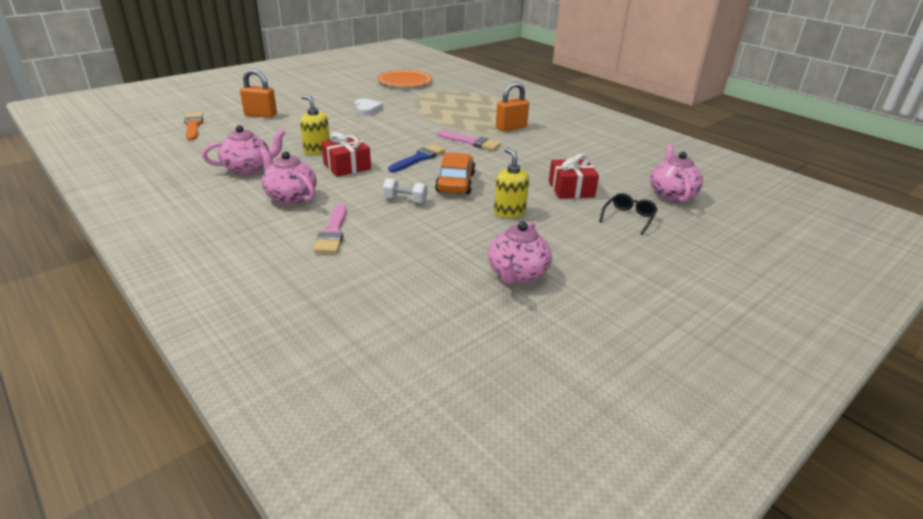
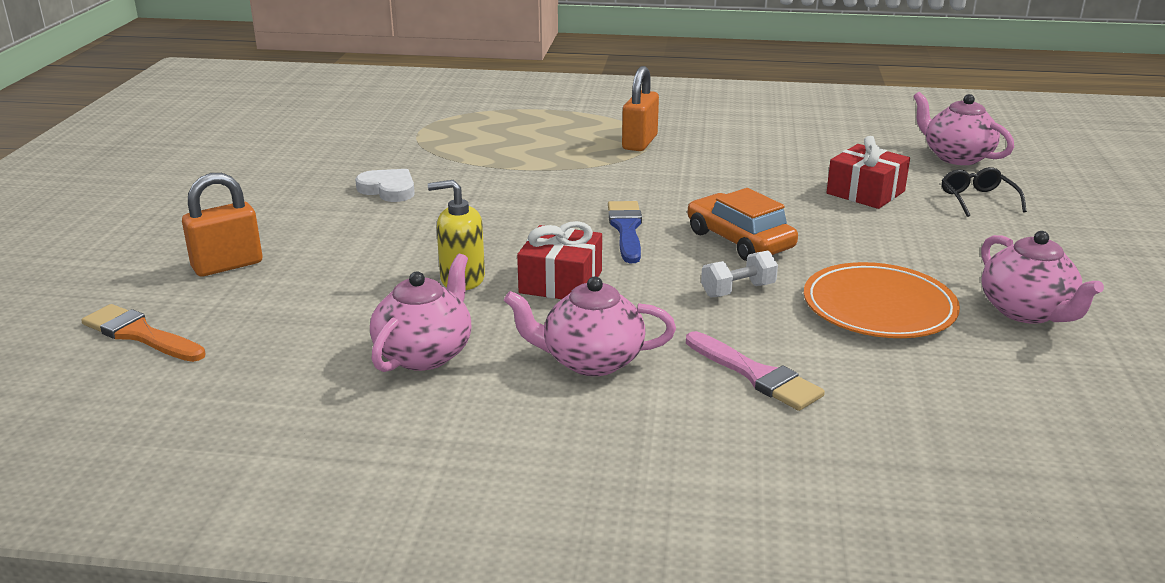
camera: 40 degrees left, 5 degrees down
(404, 81) = (344, 126): orange plate -> orange plate (879, 307)
(471, 142) = (637, 180): pink brush -> none
(509, 212) = (870, 248): yellow soap dispenser -> none

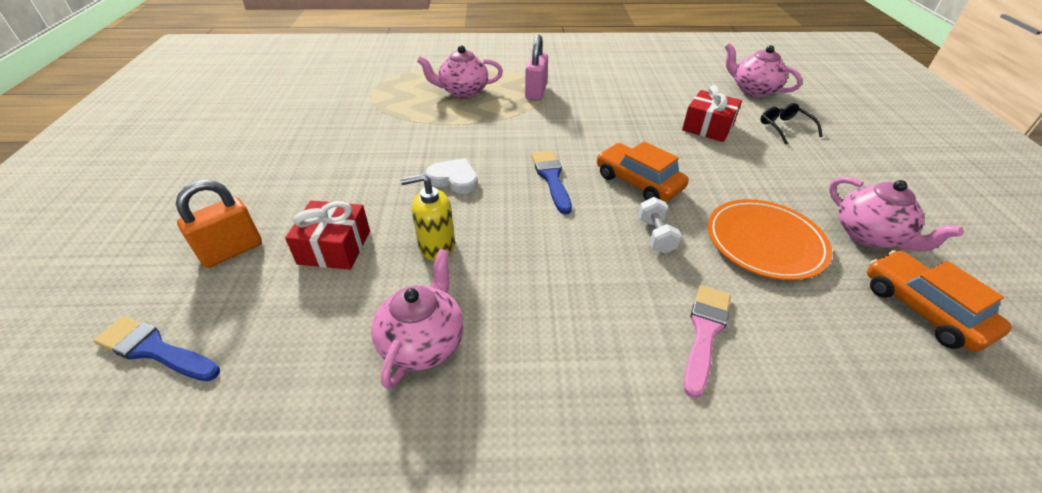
camera: 10 degrees left, 15 degrees up
(140, 334) = (154, 350): orange brush -> blue brush
(388, 189) = (358, 153): white heart -> white heart (454, 179)
(560, 282) = (517, 241): red gift -> red gift (334, 247)
(590, 361) = (566, 333): pink teapot -> pink teapot (463, 91)
(640, 142) = (536, 92): orange padlock -> pink padlock
(738, 290) = (656, 235): white dumbbell -> white dumbbell turned 60 degrees counterclockwise
(756, 375) = (704, 332): pink brush -> pink brush turned 105 degrees counterclockwise
(1051, 380) = (922, 309): none -> orange car

